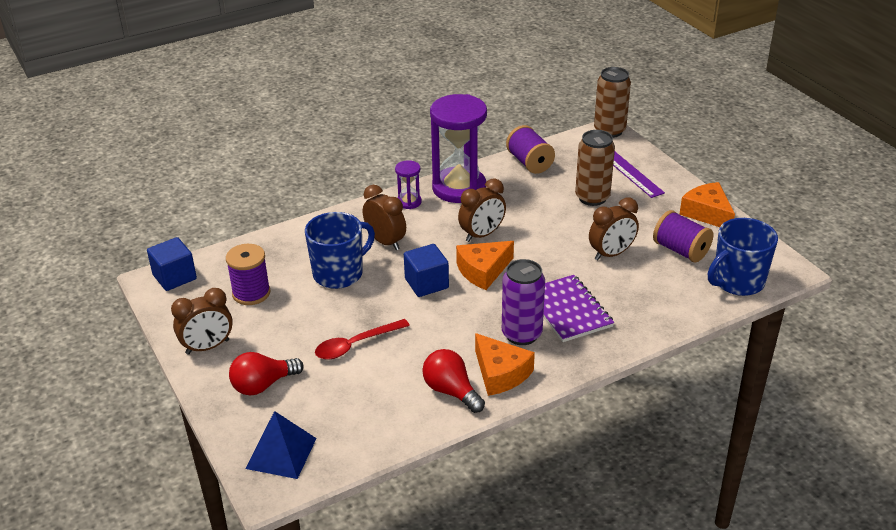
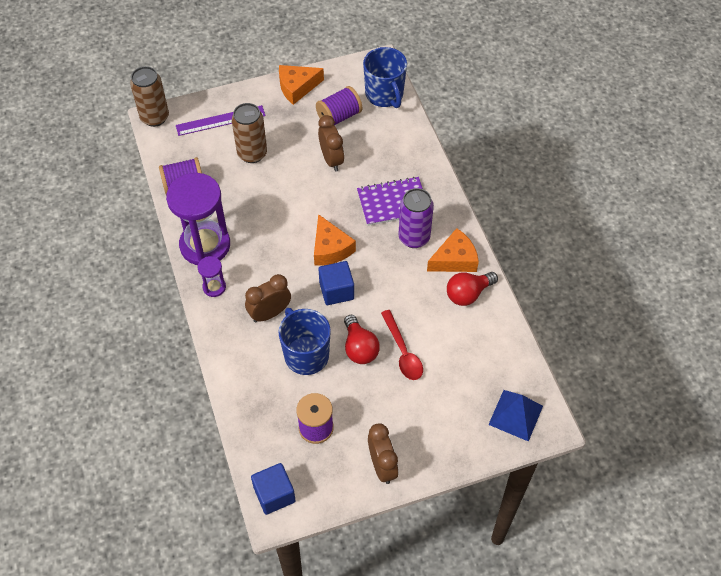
camera: 80 degrees left, 20 degrees up
(263, 385) = (438, 424): red light bulb -> red light bulb (359, 348)
(482, 235) = (281, 240): brown clock -> none

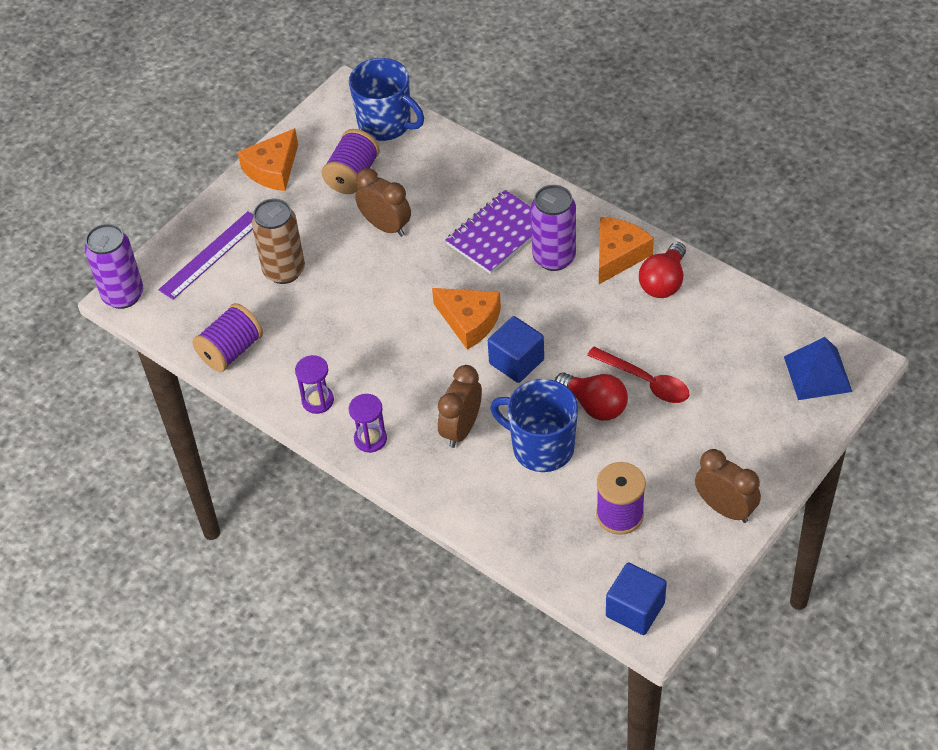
camera: 30 degrees left, 5 degrees down
(155, 117) = (123, 295): brown can -> purple can
(205, 245) = (318, 401): purple hourglass -> purple hourglass, size x0.45

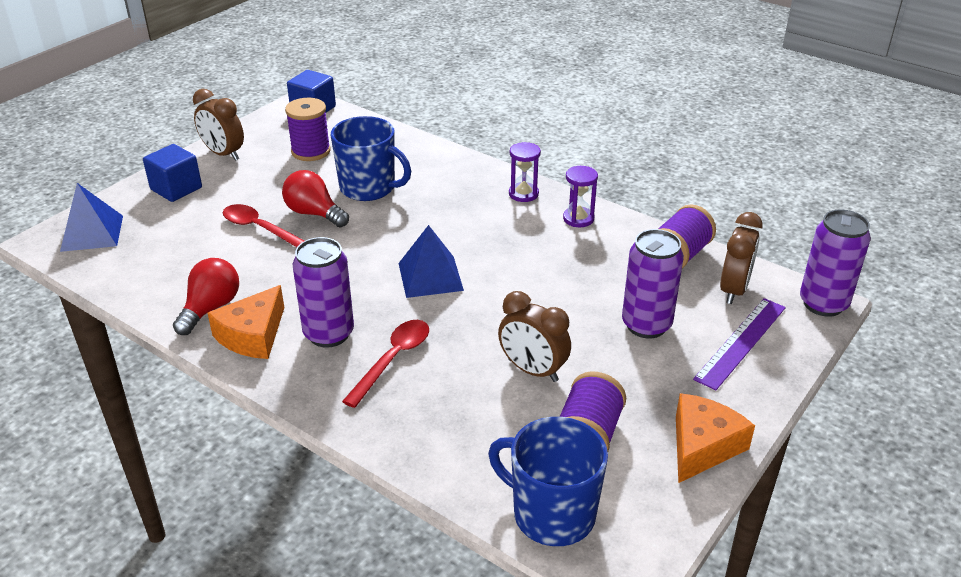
camera: 175 degrees right, 15 degrees down
(284, 270) = (646, 325): brown can -> purple can
(461, 429) = (440, 199): brown clock -> brown clock (733, 290)
(469, 321) = (430, 276): orange cheese -> blue pyramid
(498, 234) = (393, 360): purple notebook -> red spoon
(516, 361) = (384, 244): blue cube -> blue cube (176, 188)

